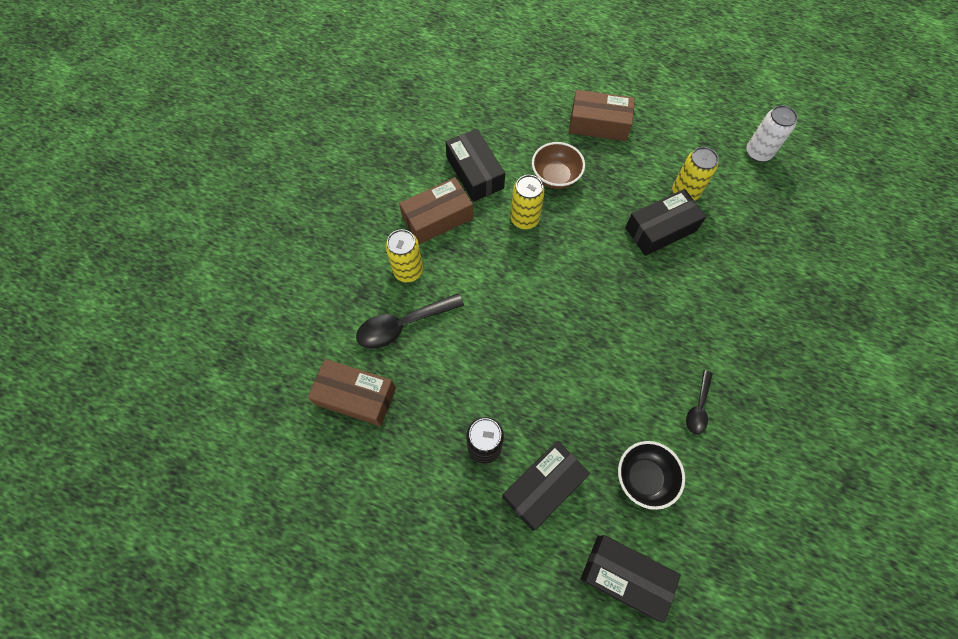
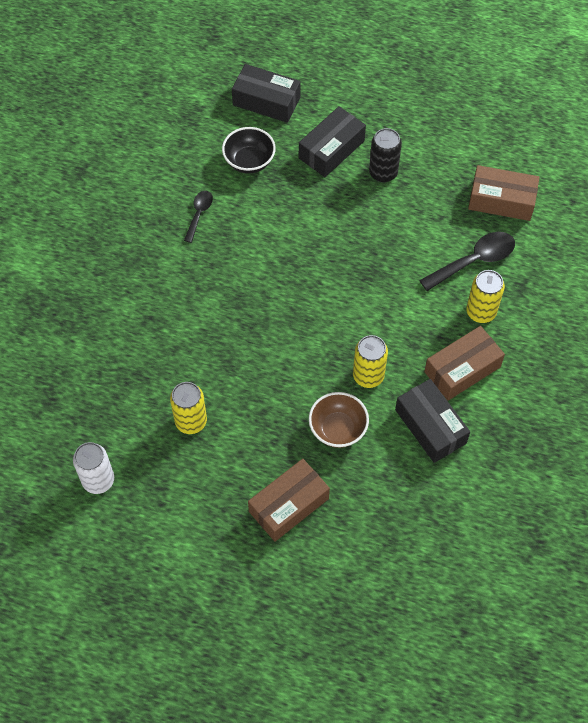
camera: 175 degrees right, 5 degrees down
(598, 124) = (289, 505): brown box -> brown box turned 45 degrees counterclockwise
(660, 229) = (221, 375): black box -> none

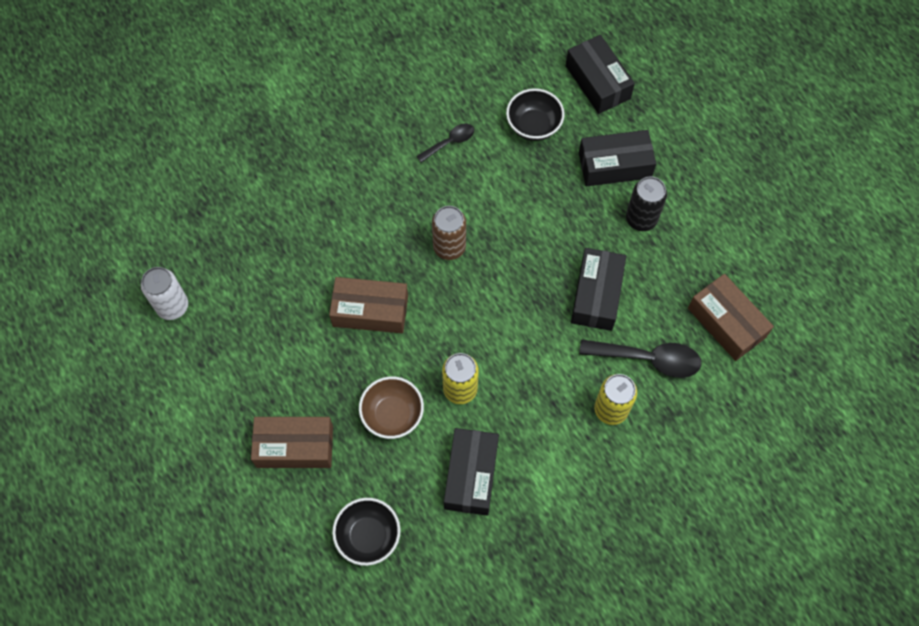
camera: 40 degrees right, 5 degrees up
(191, 421) = (284, 314): yellow can -> none
(268, 286) = (449, 247): none -> brown can
(399, 522) = (368, 536): none -> black bowl
(401, 244) = (596, 295): none -> black box
(462, 369) = (545, 447): brown box -> brown box (370, 311)

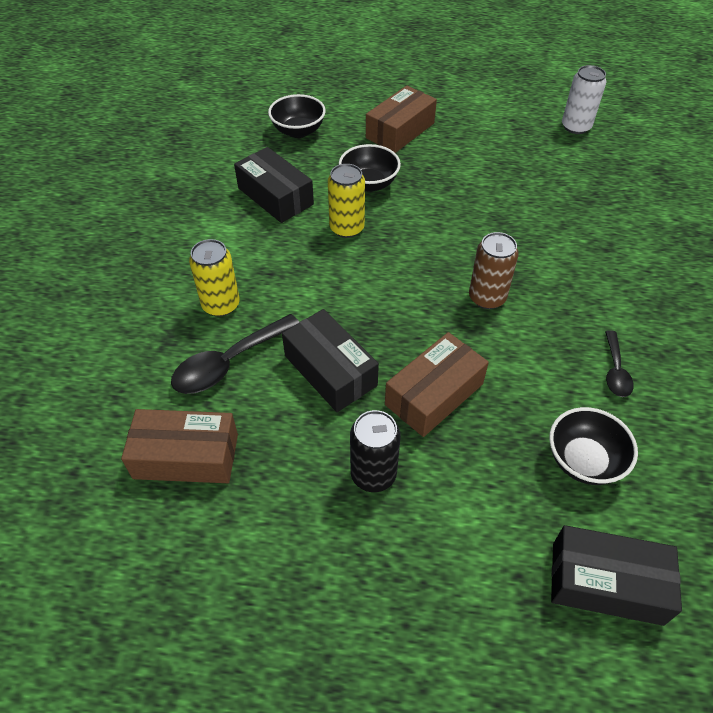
camera: 130 degrees right, 15 degrees down
(370, 311) = (471, 217): brown box -> brown box (434, 394)
(392, 415) = (369, 184): brown bowl -> black bowl
(614, 165) = (464, 503): black box -> none

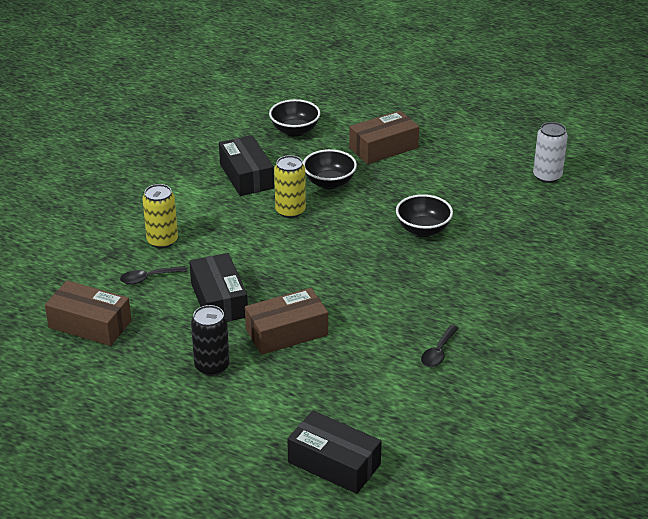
camera: 20 degrees right, 15 degrees down
(229, 363) = (148, 278): black spoon -> black spoon, size x0.59
(487, 298) = (371, 283): brown can -> none
(583, 461) = (370, 397): black bowl -> black bowl (423, 230)

